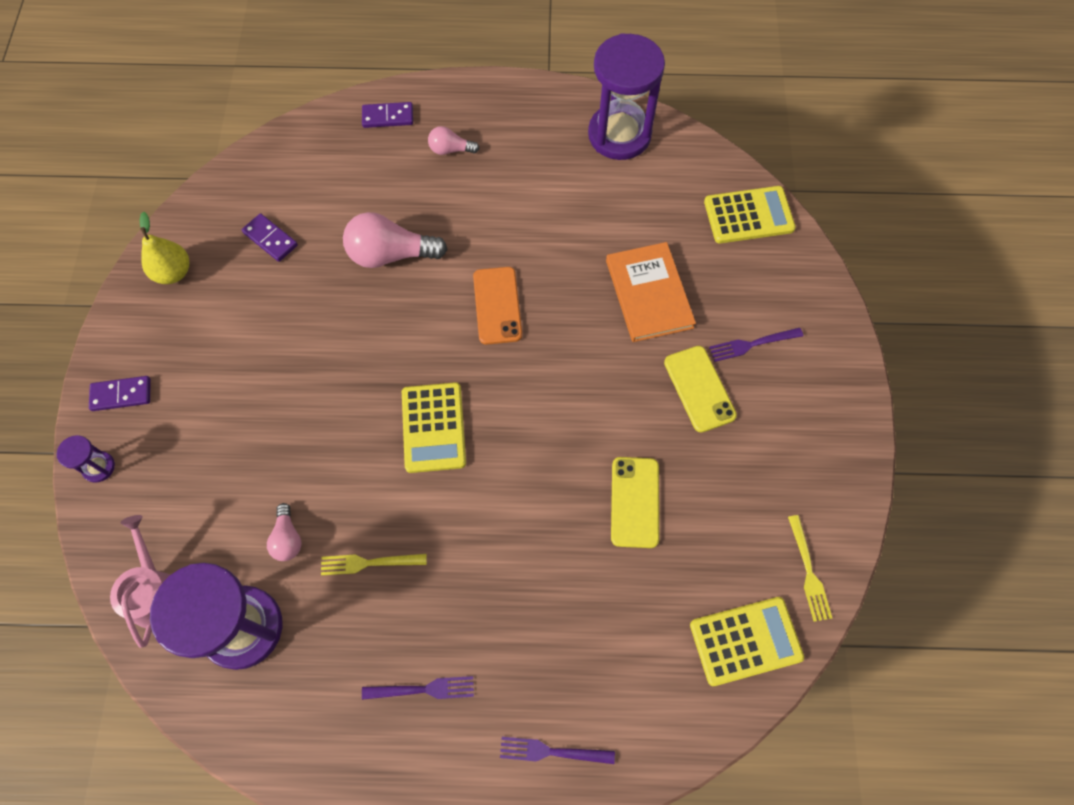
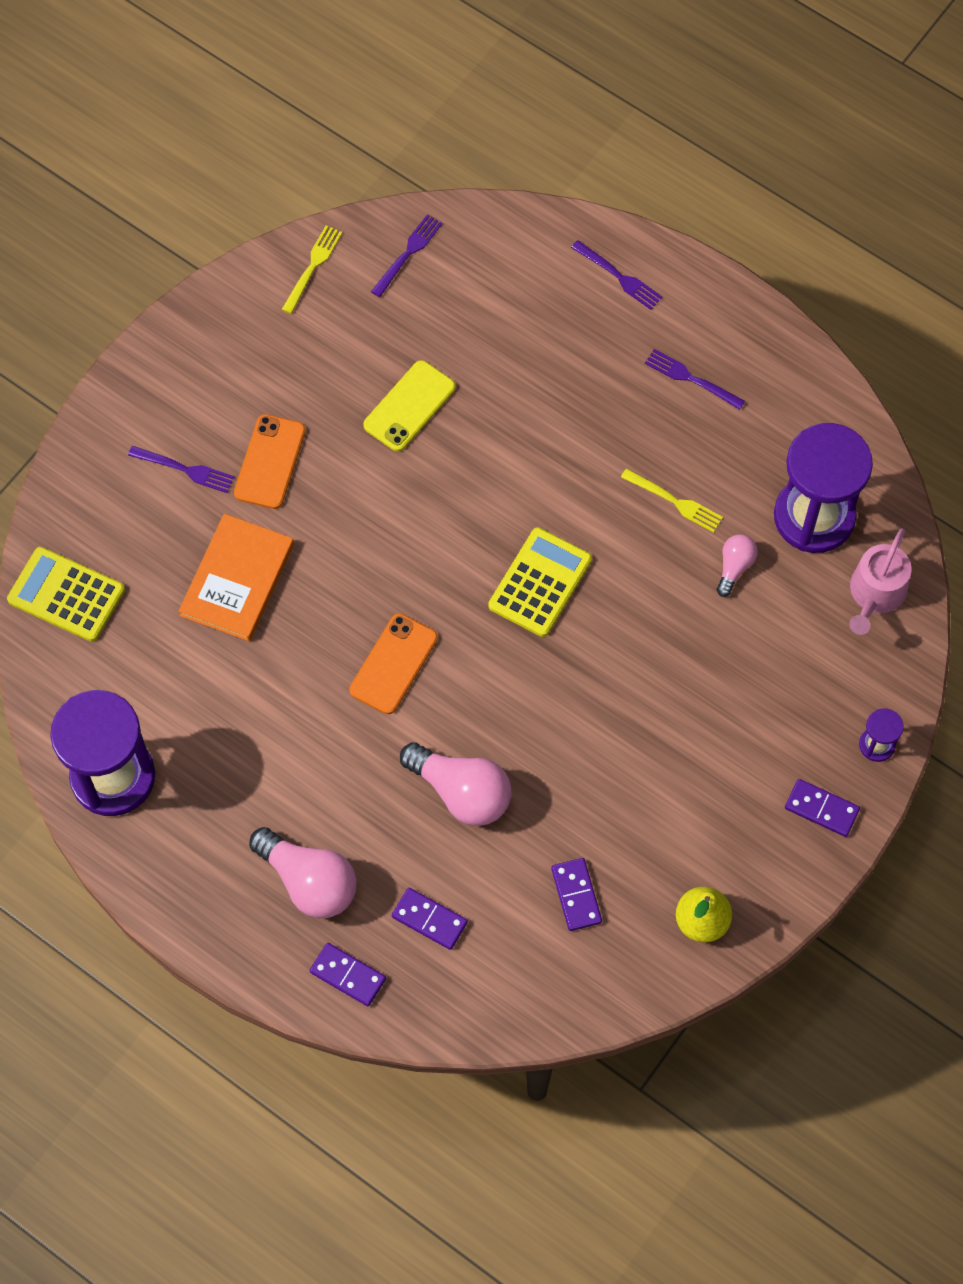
camera: 145 degrees left, 0 degrees up
(358, 172) = (429, 919): none -> purple domino
(450, 150) = (309, 881): pink light bulb -> pink light bulb, size x1.86
(699, 389) = (270, 462): yellow phone -> orange phone
(745, 641) = (408, 253): yellow calculator -> purple fork

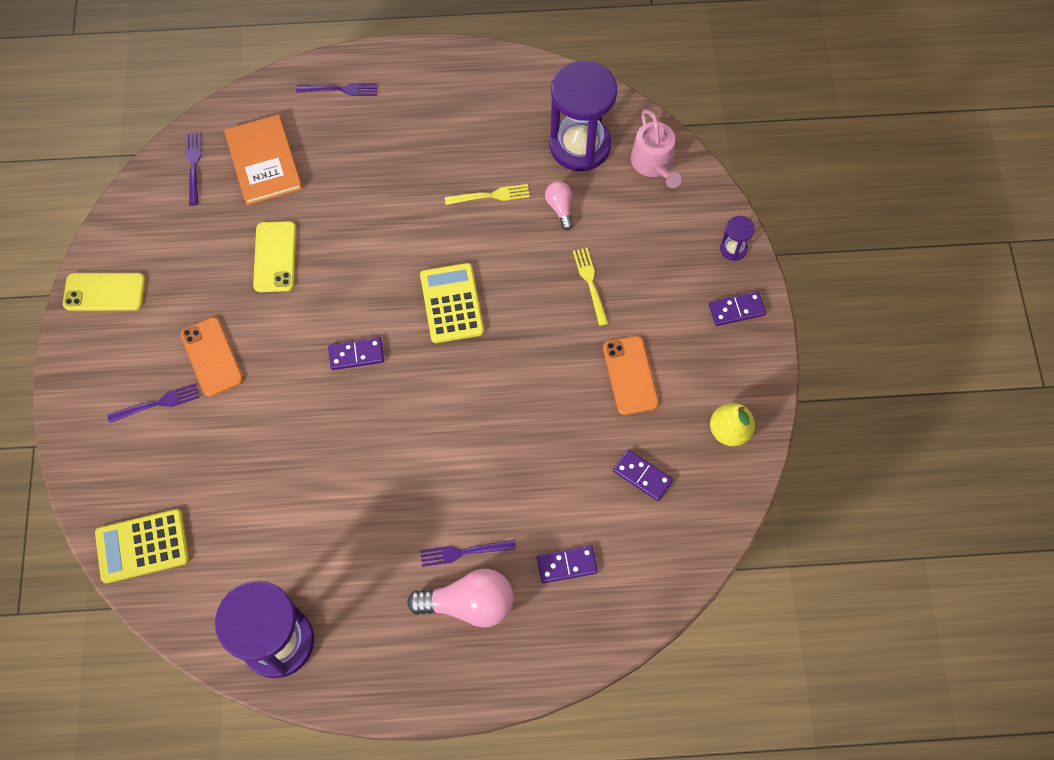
camera: 40 degrees left, 0 degrees up
(223, 322) = (104, 292): none -> yellow phone
(237, 579) = (254, 447): orange book -> orange book (264, 162)
(312, 267) = (136, 216): yellow fork -> yellow fork (590, 283)
(348, 975) = (547, 643): purple domino -> purple domino (356, 354)
(393, 664) = (403, 422): orange phone -> orange phone (630, 375)
(461, 792) = (516, 469): pink light bulb -> none
(691, 379) = (437, 118): purple fork -> purple fork (464, 552)

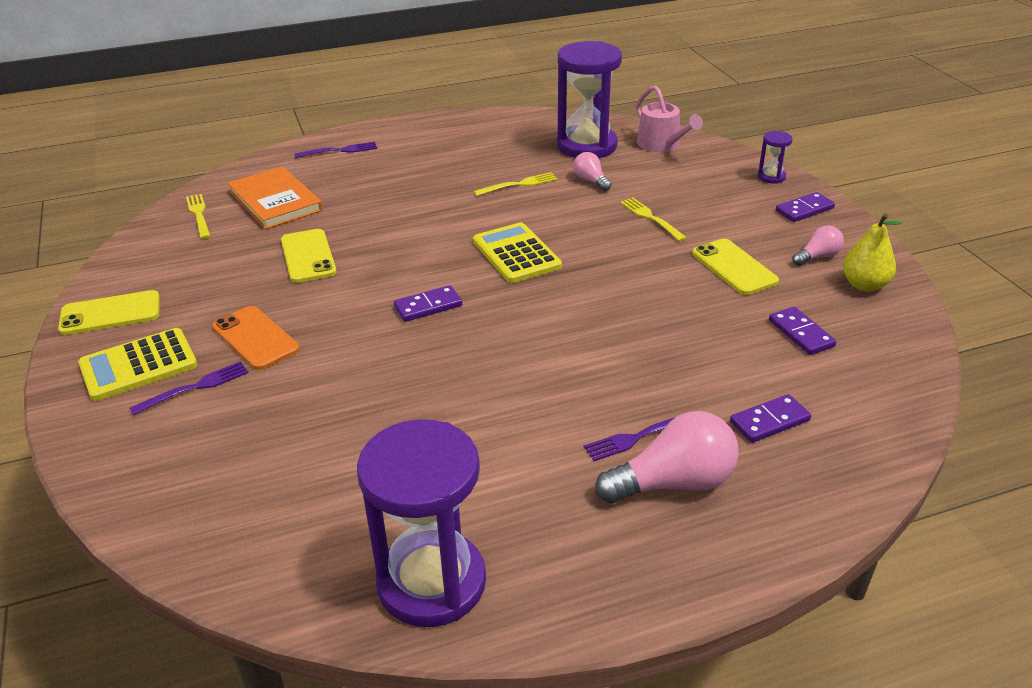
camera: 15 degrees left, 30 degrees down
(142, 546) = (202, 524): yellow calculator -> yellow calculator (138, 365)
(193, 166) = (199, 215): purple fork -> yellow fork
(630, 375) = (734, 267): orange phone -> yellow phone
(642, 476) = (801, 333): purple domino -> purple domino turned 45 degrees clockwise
(710, 381) = (818, 256): none -> pink light bulb

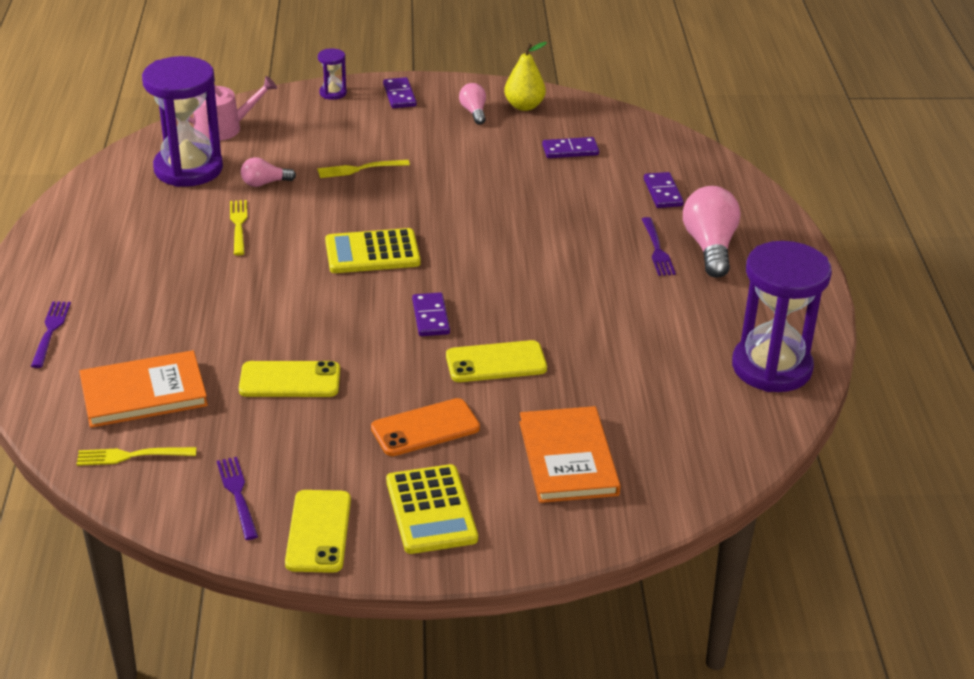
camera: 75 degrees left, 0 degrees up
(195, 387) = (488, 472): purple fork -> purple fork (237, 495)
(222, 435) = (568, 458): none -> orange book
(734, 267) = (465, 152): yellow phone -> yellow phone (496, 362)

